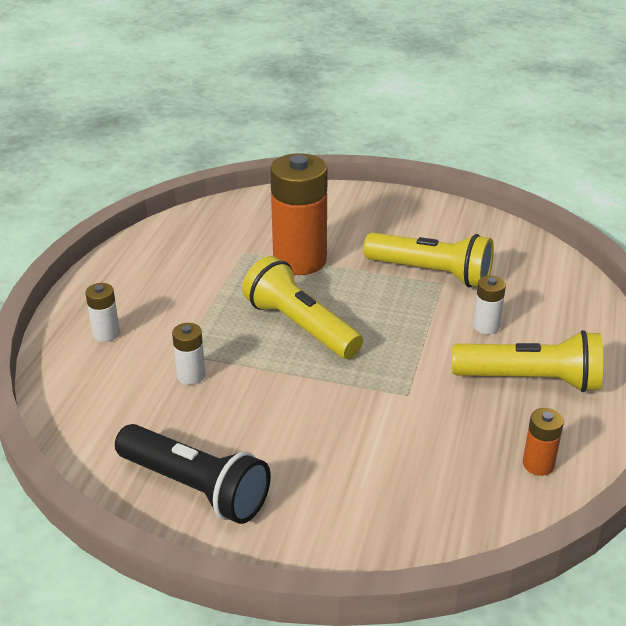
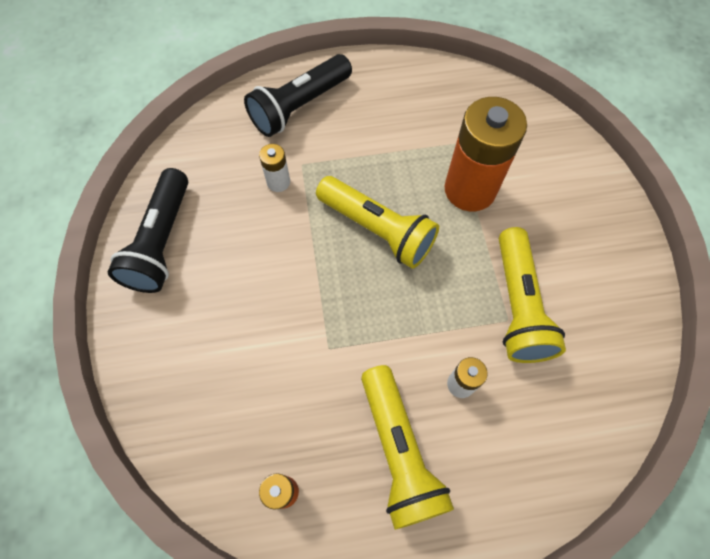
camera: 65 degrees right, 30 degrees up
(106, 334) = (299, 106): white battery -> black flashlight
(300, 326) = (377, 230): yellow flashlight -> yellow flashlight turned 105 degrees clockwise

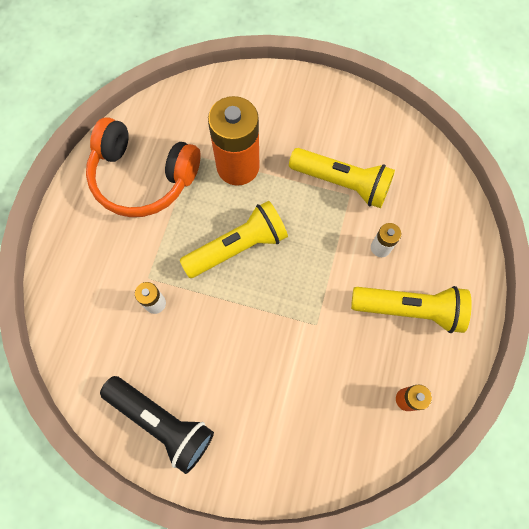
camera: 65 degrees left, 5 degrees up
(299, 106) = (89, 255): black flashlight -> none
(404, 112) = (143, 177): none -> orange headphones

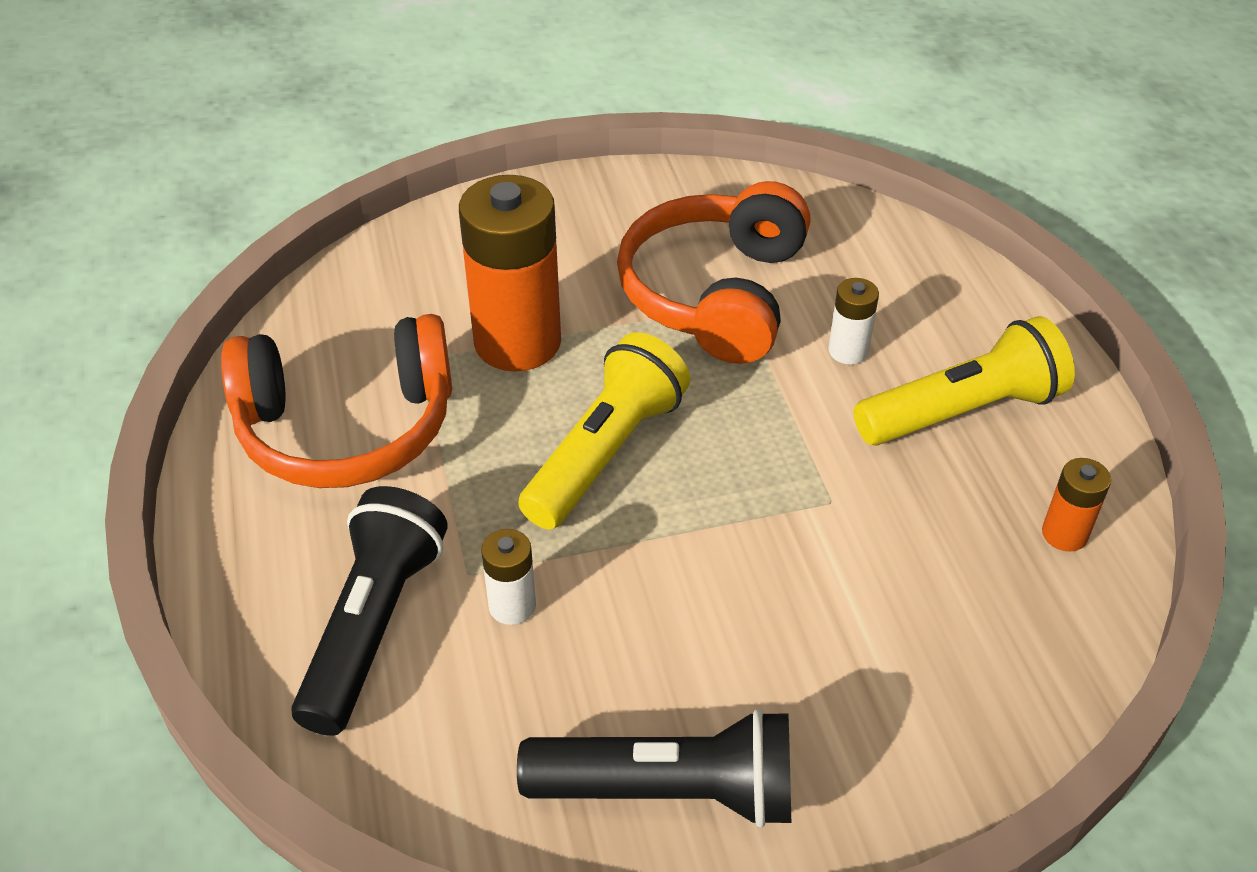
camera: 30 degrees left, 25 degrees down
(99, 283) = (374, 626): none -> black flashlight
(342, 183) = (715, 294): yellow flashlight -> orange headphones

